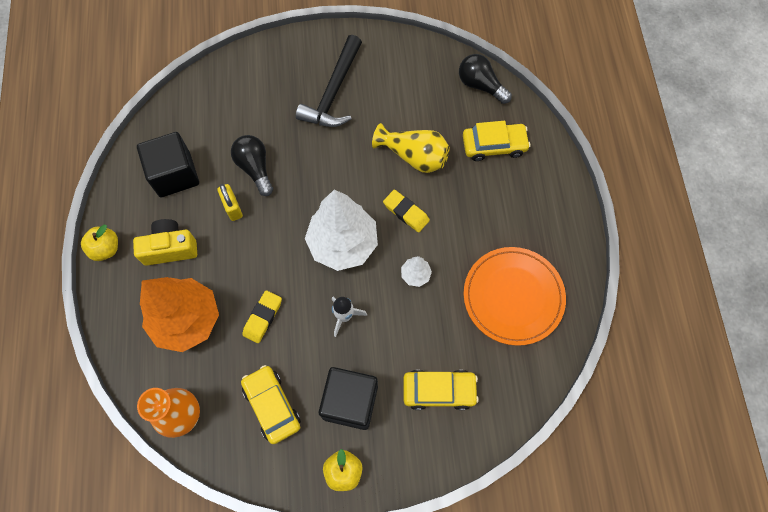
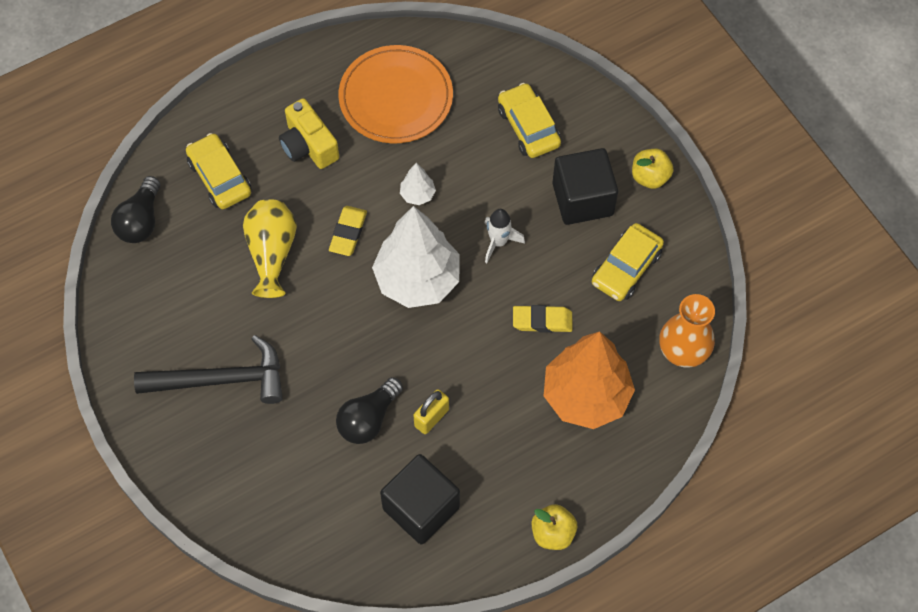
camera: 115 degrees left, 5 degrees down
(170, 248) = (515, 460): yellow camera -> yellow camera (308, 146)

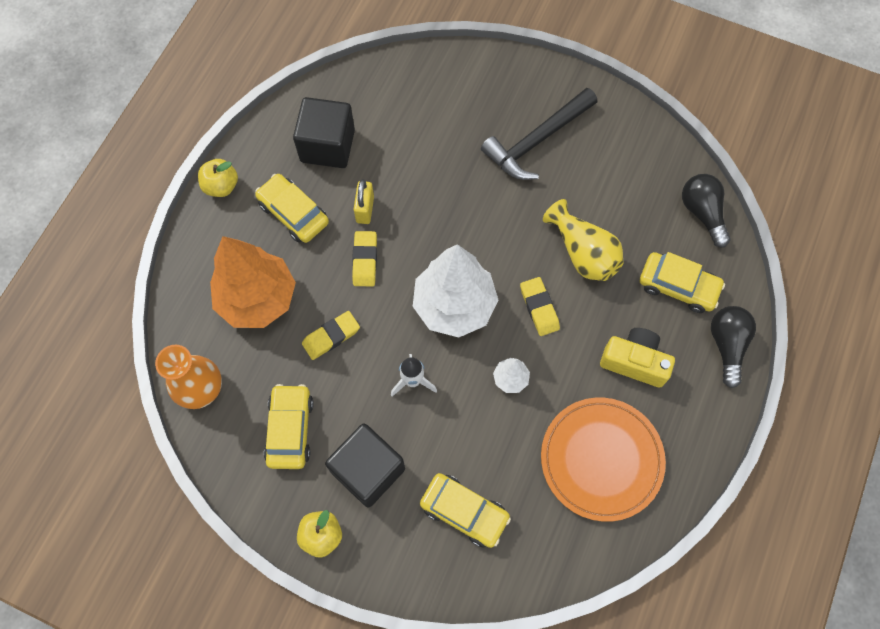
camera: 145 degrees right, 5 degrees up
(368, 419) = (410, 180): black light bulb -> black light bulb (727, 345)
(466, 369) = (365, 260): none -> yellow eraser
(501, 458) = (293, 213): none -> yellow car

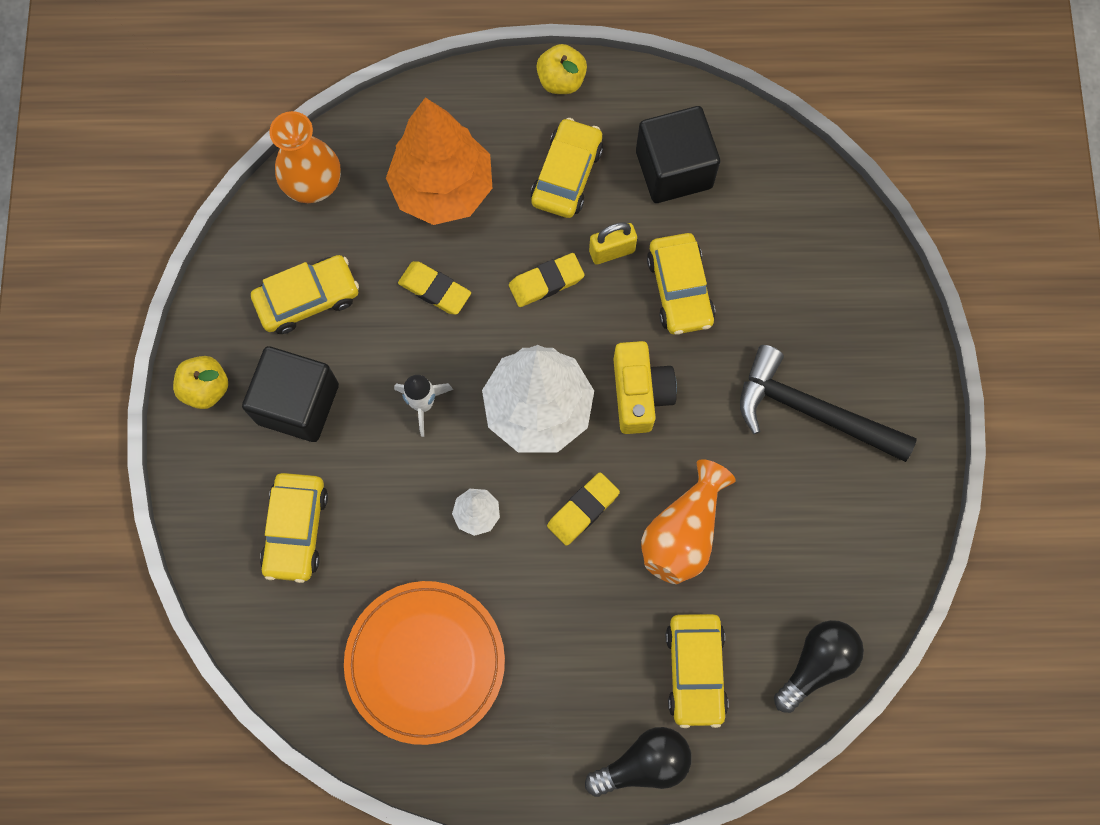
camera: 65 degrees right, 5 degrees up
(414, 180) = (679, 289): none -> yellow car
(583, 253) = (683, 533): yellow vase -> orange vase
(634, 361) = (567, 654): yellow camera -> yellow camera (640, 393)

